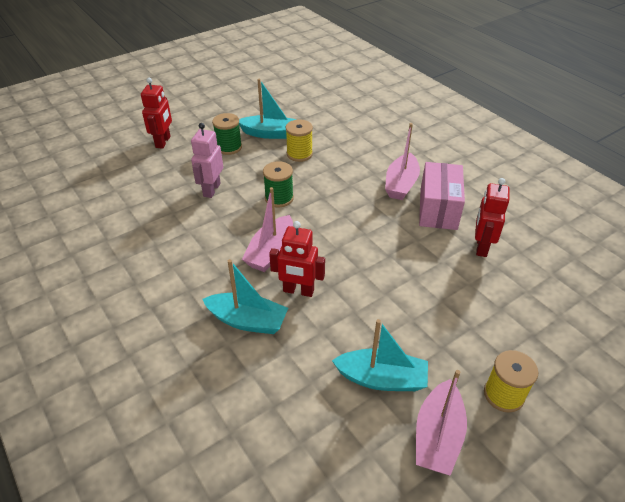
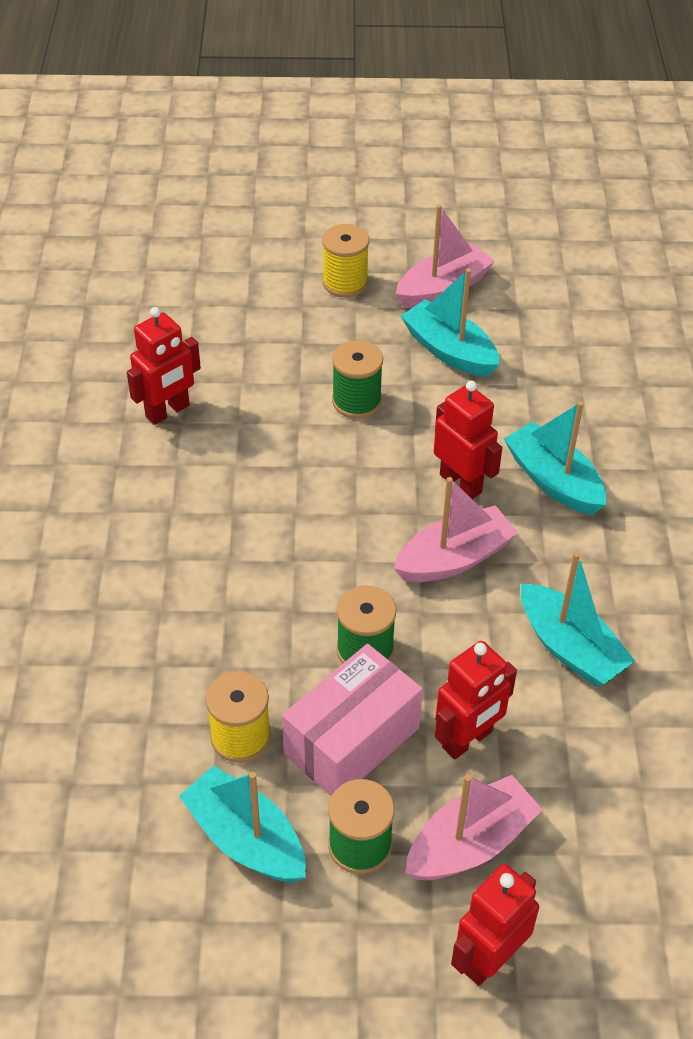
camera: 145 degrees left, 5 degrees up
(187, 241) = (569, 648): none -> turquoise boat
(211, 190) = (467, 740): pink robot -> red robot
(399, 307) = (356, 401): none -> green spool
(401, 184) = (145, 563): pink boat -> pink boat (470, 843)
(438, 209) = (148, 491): pink box -> pink box (352, 741)

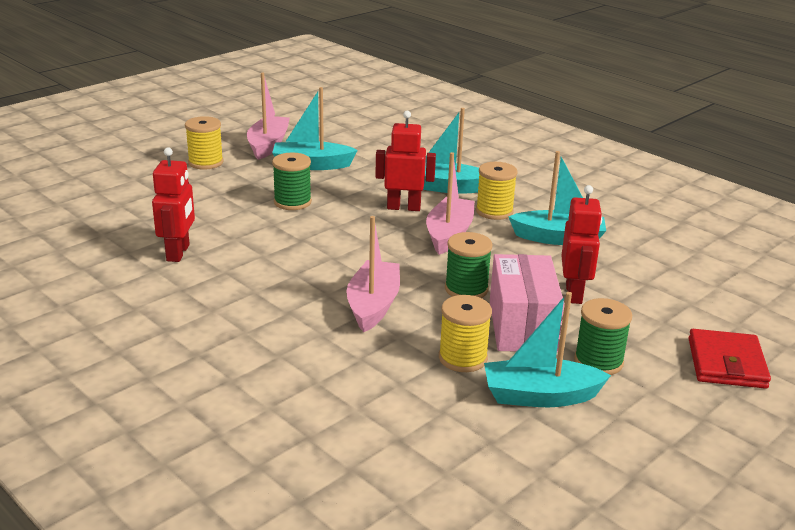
camera: 45 degrees left, 20 degrees down
(470, 843) = (643, 328): pink boat -> pink boat (373, 305)
(489, 958) = (726, 363): red robot -> red wallet
(555, 555) = (494, 211): none -> yellow spool

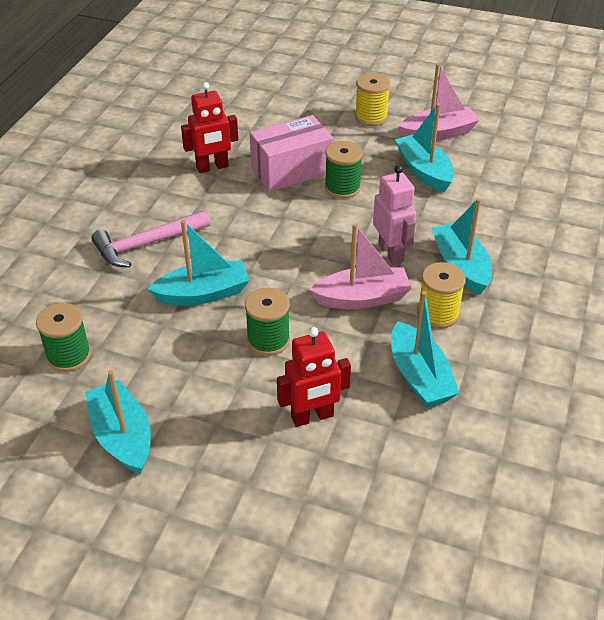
camera: 65 degrees right, 15 degrees up
(263, 318) = (147, 244): none -> pink hammer
(373, 305) = (203, 294): pink boat -> turquoise boat
(403, 207) = (391, 253): red robot -> pink robot
(463, 358) = (154, 371): yellow spool -> none
(522, 326) = (229, 395): pink box -> pink box (291, 171)
(598, 361) = (198, 464): green spool -> green spool (69, 356)
(726, 363) = (252, 568): red wallet -> none

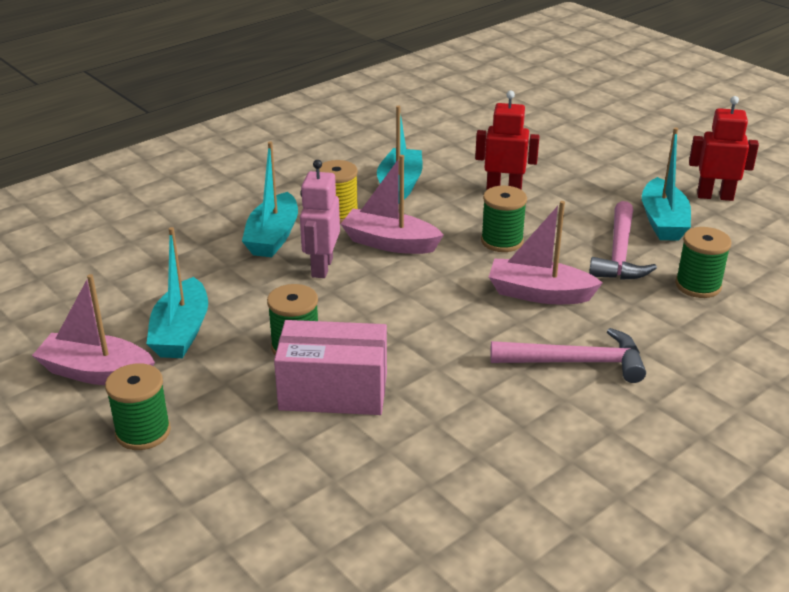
camera: 150 degrees left, 10 degrees down
(152, 369) = (619, 253): none -> pink hammer
(203, 294) = (539, 294): turquoise boat -> pink boat
(212, 167) = (432, 436): red robot -> red robot (715, 196)
(371, 117) = (143, 432): yellow spool -> green spool

